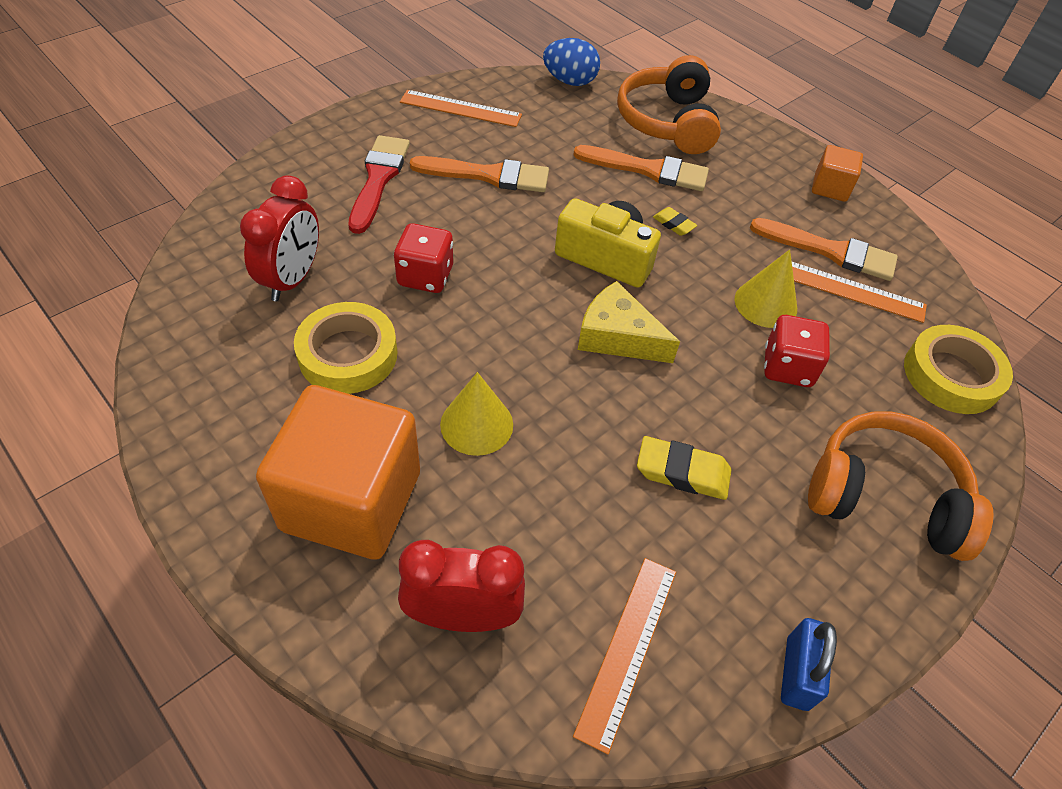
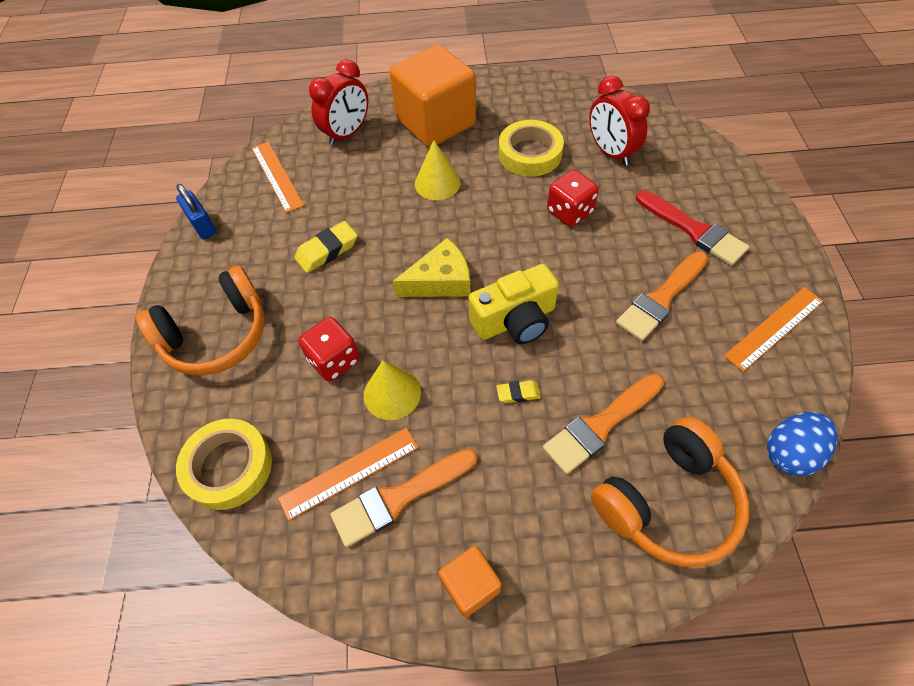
camera: 135 degrees right, 5 degrees up
(668, 122) = (667, 502): orange headphones -> orange headphones turned 105 degrees clockwise

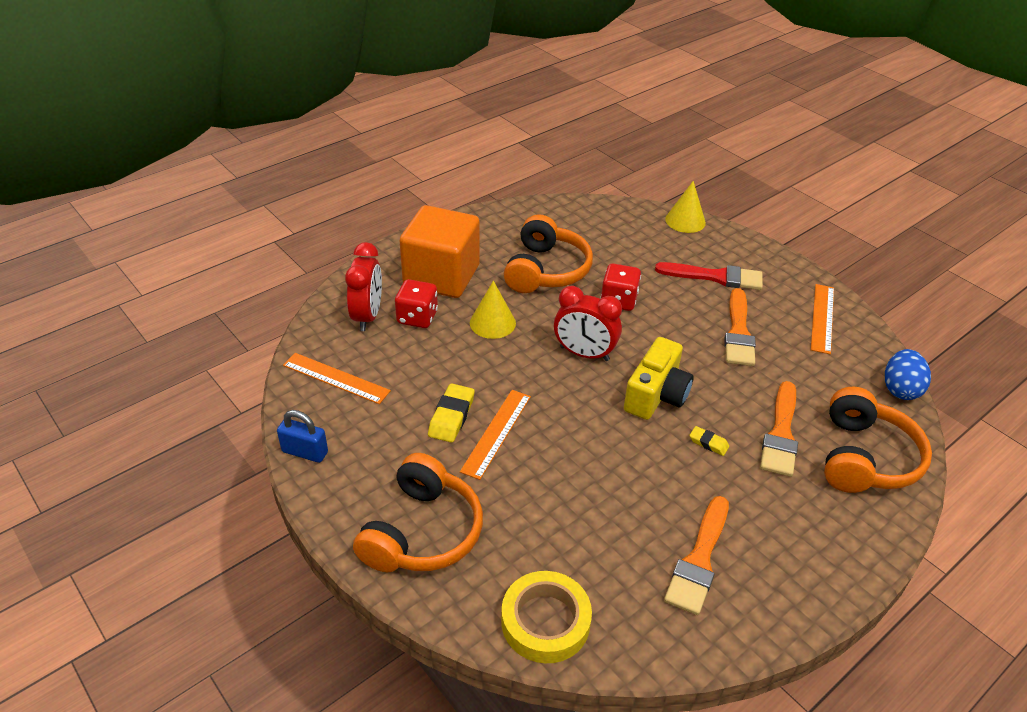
camera: 40 degrees left, 15 degrees down
(334, 360) = (548, 495): red dice -> red dice (417, 317)
(349, 472) = (645, 565): orange ruler -> orange ruler (496, 433)
(392, 393) = (619, 493): yellow cone -> yellow cone (685, 221)
(440, 281) = (572, 394): yellow cheese -> none
(470, 585) = (802, 583): orange cube -> none
(518, 393) = (708, 443): yellow eraser -> yellow eraser turned 75 degrees clockwise
(530, 154) = (545, 270): yellow tape -> orange headphones
(610, 152) = (606, 245): red clock -> red clock (584, 354)

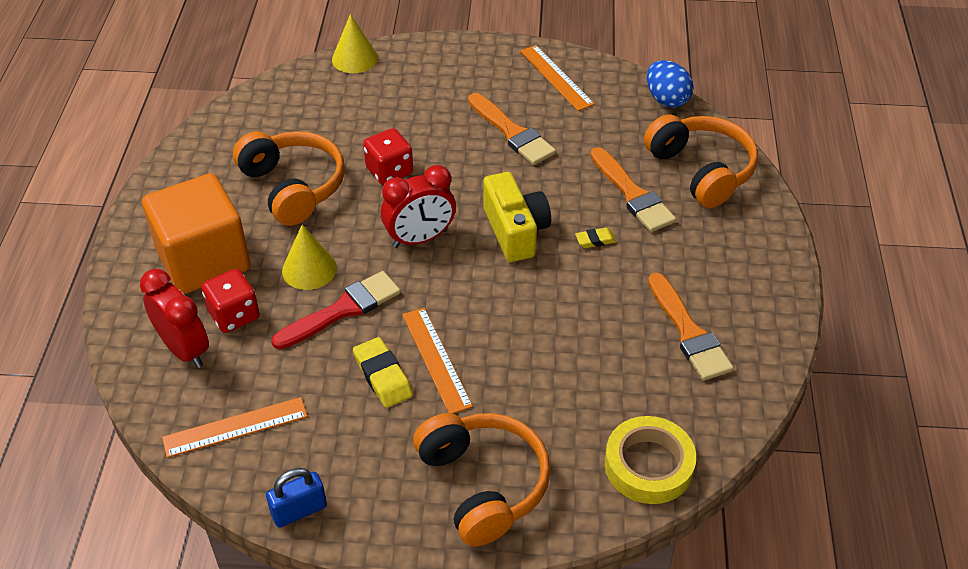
camera: 45 degrees left, 5 degrees up
(715, 277) = (439, 95): red brush -> red brush (342, 310)

